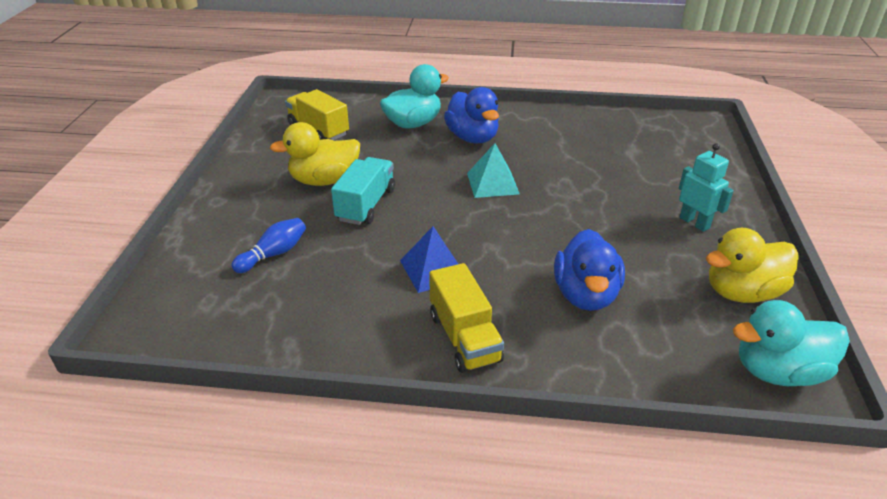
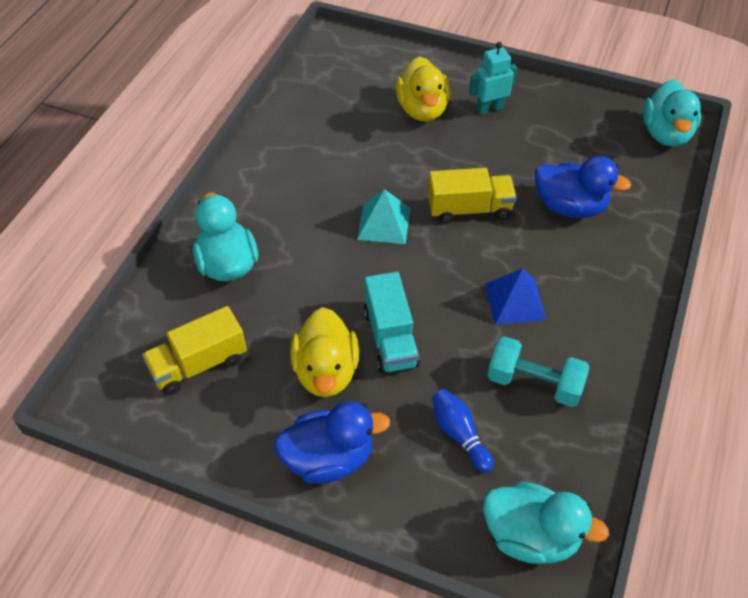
camera: 75 degrees left, 15 degrees up
(173, 307) = (530, 536): none -> turquoise duck
(337, 292) = (534, 383): none -> turquoise dumbbell
(366, 205) = (390, 338): turquoise truck -> turquoise truck turned 135 degrees counterclockwise
(464, 338) = (610, 299): yellow truck -> yellow truck (469, 209)
(472, 138) = (285, 217): blue duck -> blue duck (329, 458)
(742, 292) = (582, 117): yellow duck -> yellow duck (422, 109)

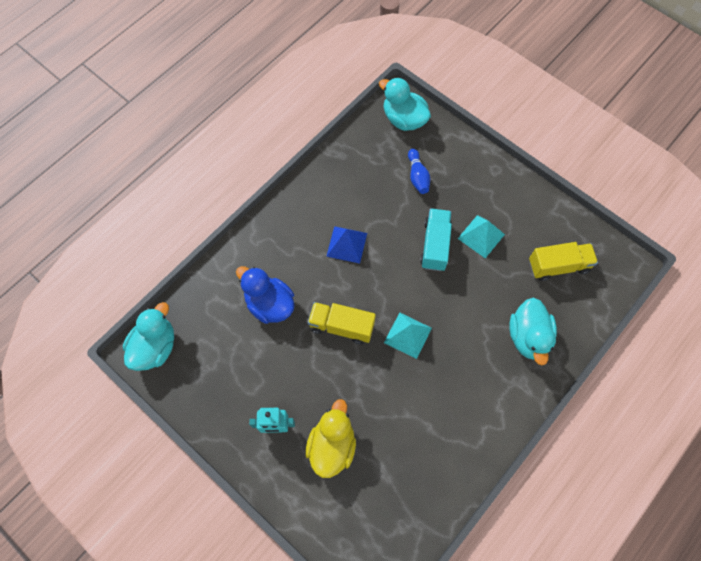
camera: 160 degrees left, 15 degrees up
(326, 371) = (481, 236): yellow duck -> turquoise pyramid
(329, 458) = (493, 186): blue duck -> none
(534, 383) = (362, 190): turquoise dumbbell -> none

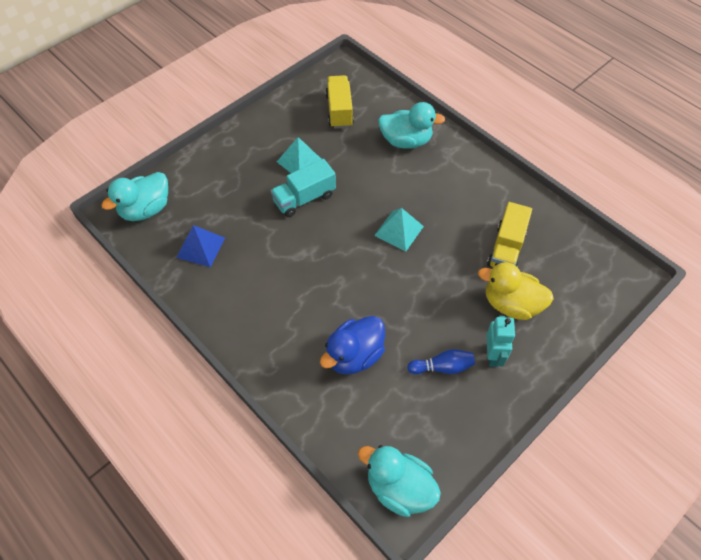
camera: 85 degrees left, 10 degrees down
(341, 326) = (386, 287): yellow truck -> yellow truck (506, 248)
(347, 244) = (291, 275): blue pyramid -> blue pyramid (200, 247)
(417, 176) = (221, 204): blue bowling pin -> blue bowling pin (442, 367)
(435, 245) = (304, 198): turquoise truck -> turquoise truck turned 45 degrees counterclockwise

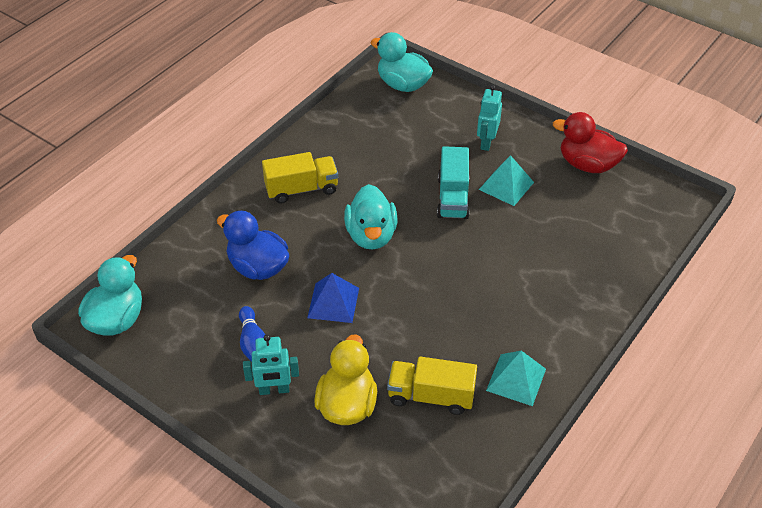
camera: 80 degrees right, 10 degrees down
(200, 247) = (366, 131): blue pyramid -> blue pyramid (333, 302)
(245, 164) = (486, 142): none -> turquoise robot
(291, 108) = (587, 164): none -> red duck
(304, 198) = (453, 197): turquoise truck -> turquoise truck turned 135 degrees counterclockwise
(339, 111) = (601, 208): yellow truck -> yellow truck (301, 189)
(399, 230) = (430, 286): turquoise pyramid -> turquoise pyramid (516, 379)
(406, 141) = (576, 278): turquoise duck -> turquoise duck (371, 235)

